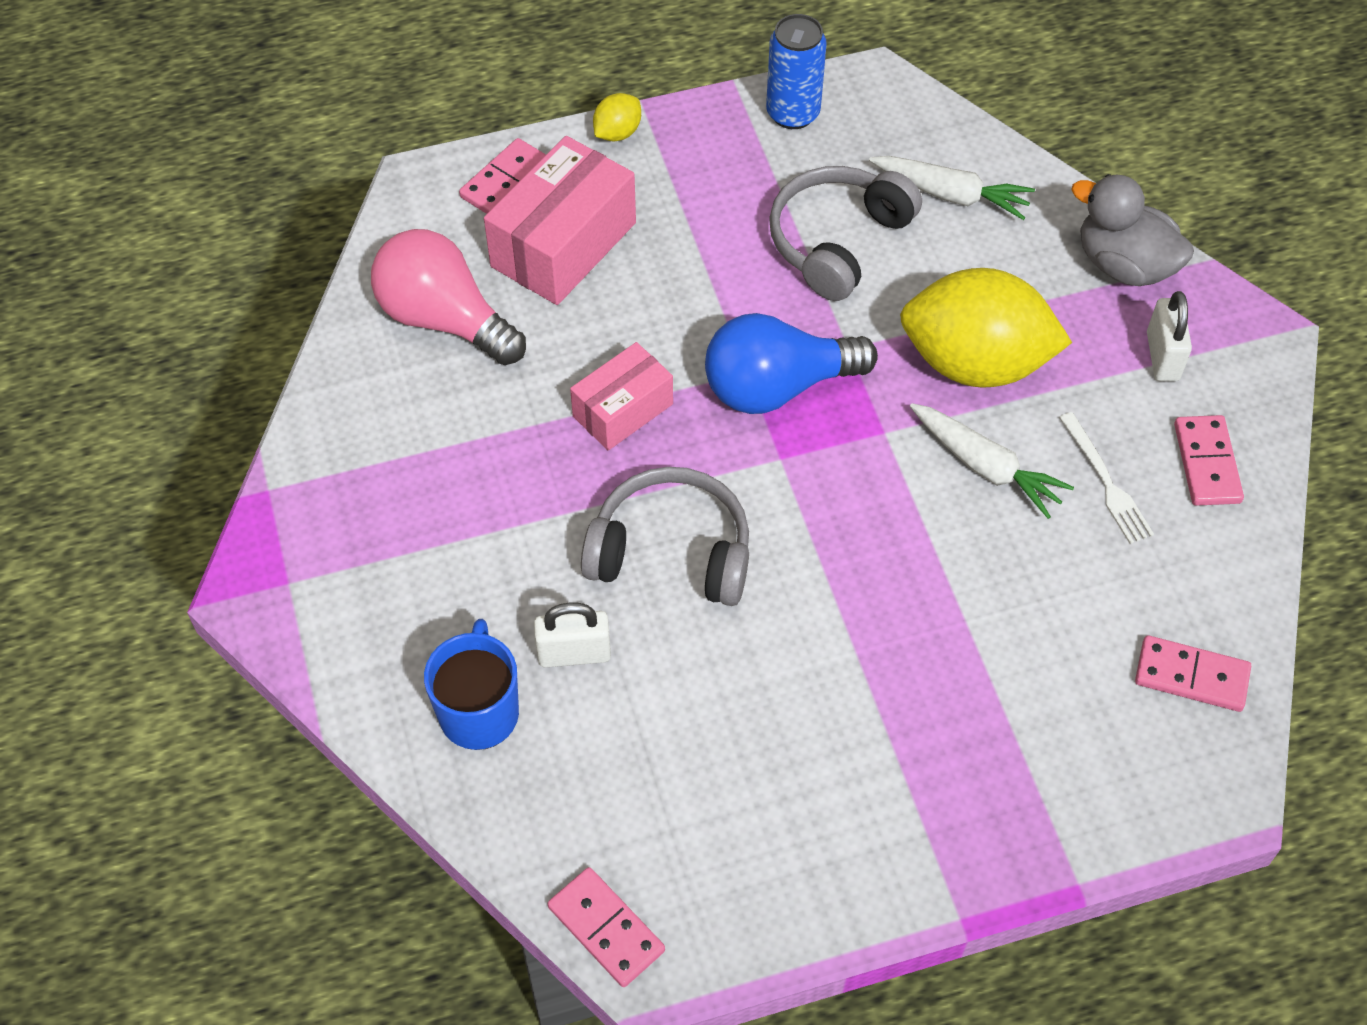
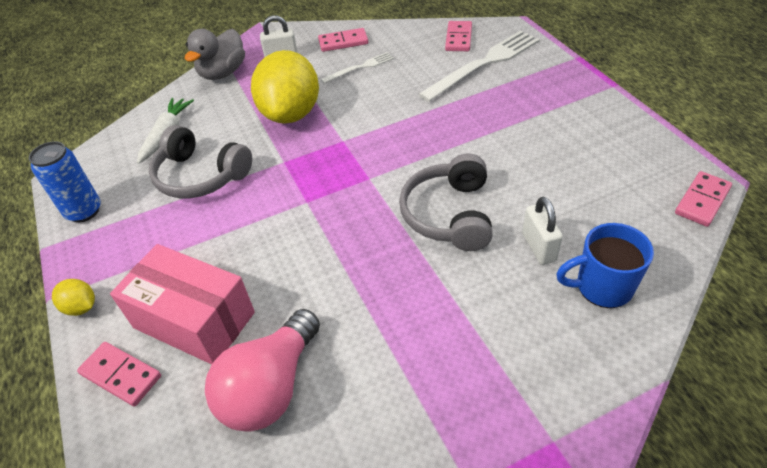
camera: 95 degrees left, 10 degrees down
(622, 410) = (345, 257): pink box -> none
(777, 387) = (316, 186): blue light bulb -> none
(986, 467) = (359, 103): white carrot -> none
(1082, 701) = (484, 64): none -> white fork

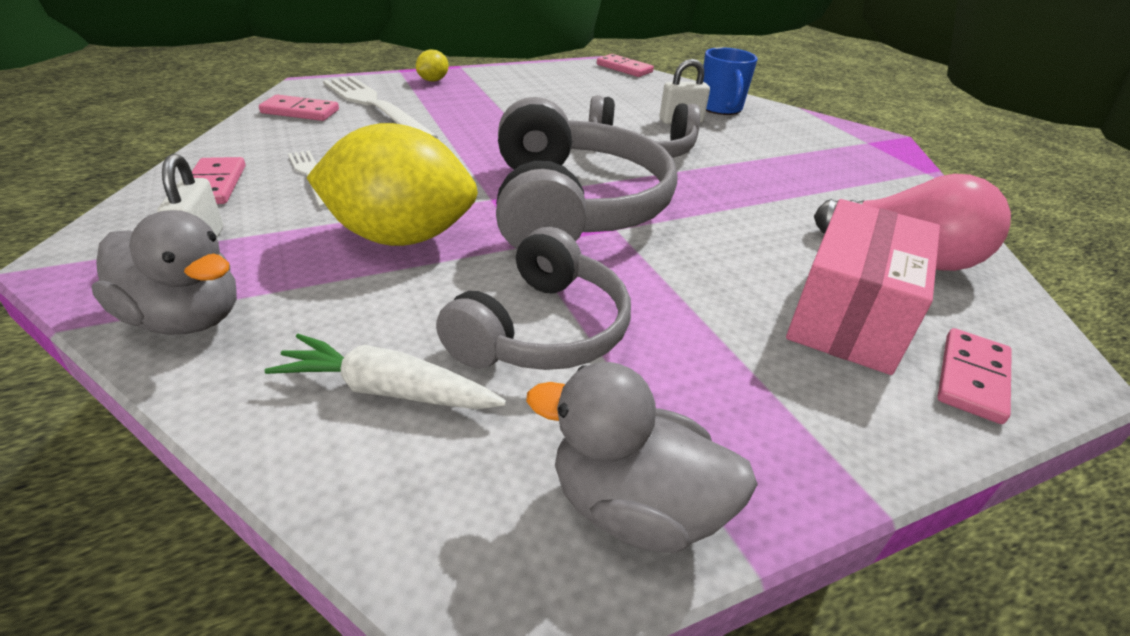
camera: 95 degrees left, 10 degrees down
(81, 307) = (885, 453): yellow lemon -> yellow lemon (433, 80)
(84, 211) = (634, 507): blue can -> grey duck
(336, 179) = (573, 206): none -> grey headphones

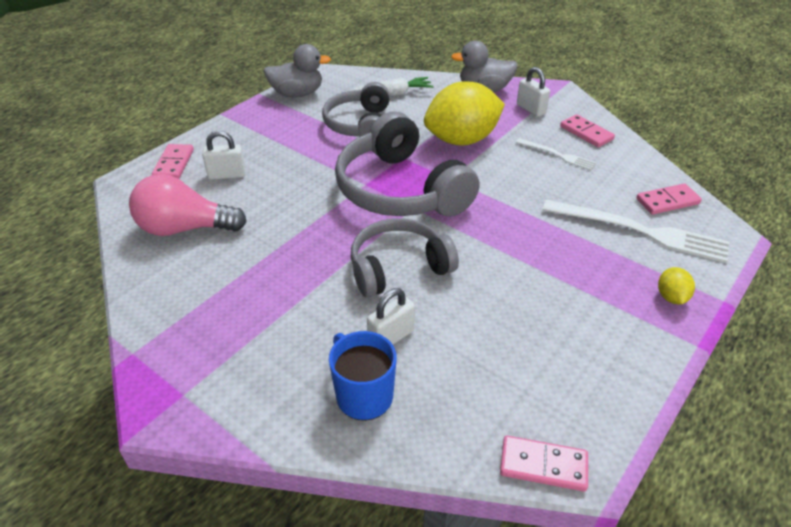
camera: 155 degrees right, 5 degrees up
(848, 315) = (227, 175): pink box -> white padlock

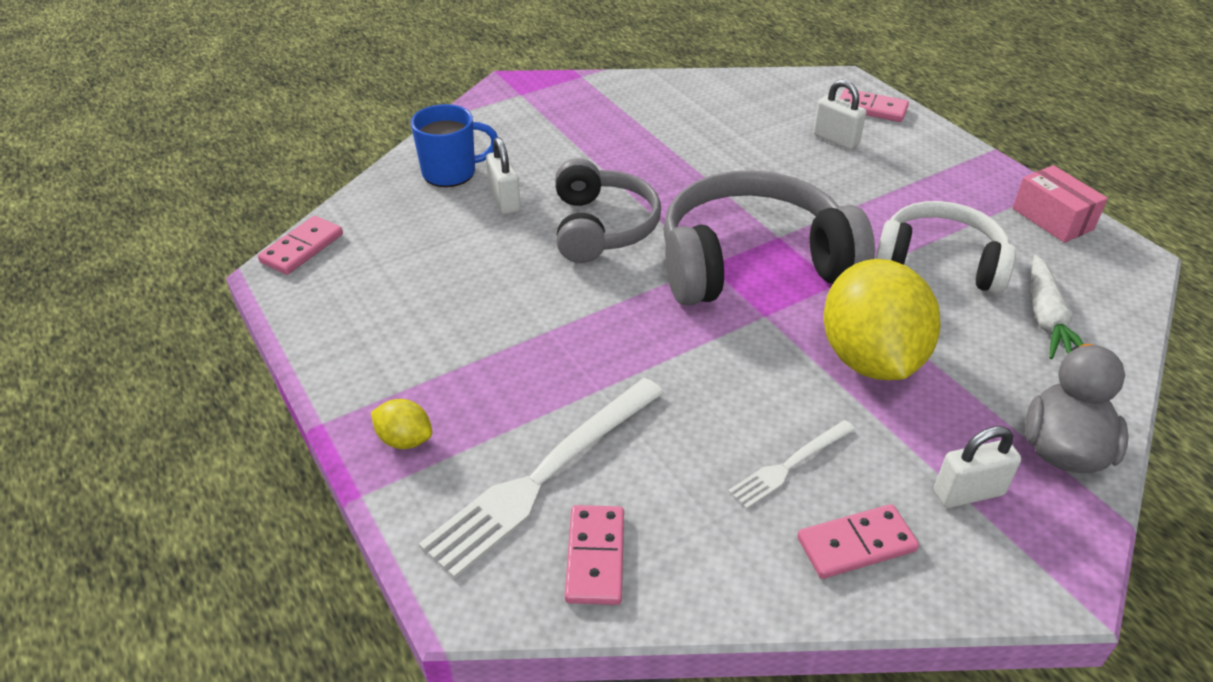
camera: 110 degrees right, 0 degrees up
(185, 228) = (741, 107): pink light bulb -> none
(227, 175) = (835, 139): white padlock -> white padlock turned 60 degrees counterclockwise
(297, 94) = (1052, 219): grey duck -> pink box
(360, 125) = (940, 262): grey headphones -> white headphones

